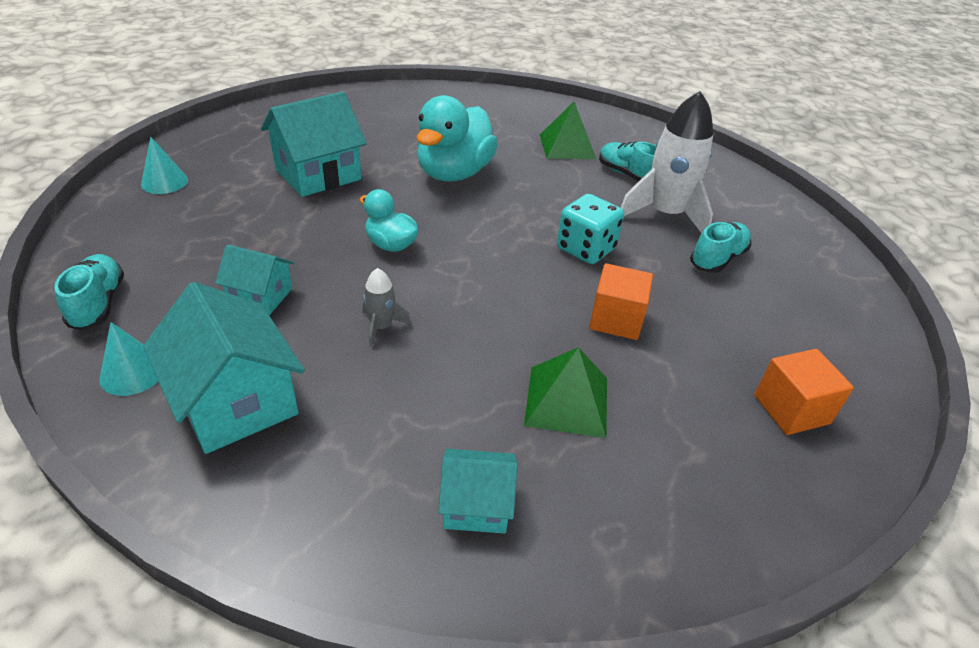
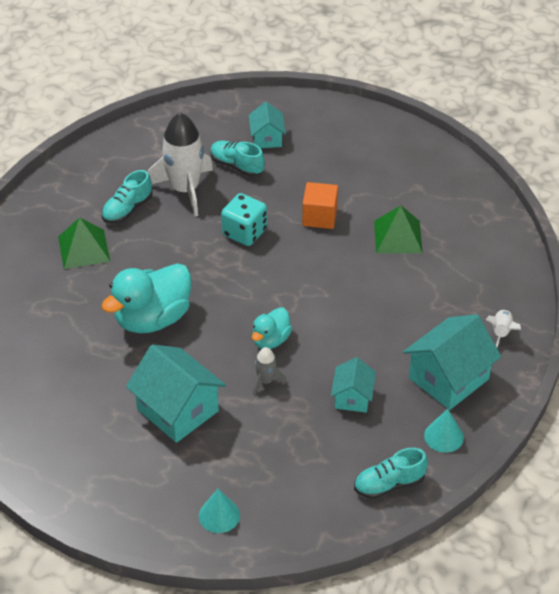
camera: 95 degrees left, 5 degrees up
(299, 500) = (501, 333): none -> white rocket
(381, 327) = (363, 327): grey rocket -> grey rocket (266, 381)
(454, 173) = (152, 319): turquoise duck -> turquoise duck turned 120 degrees clockwise
(476, 505) = (479, 266): turquoise house -> turquoise house (267, 138)
(791, 409) = (373, 149): orange cube -> none

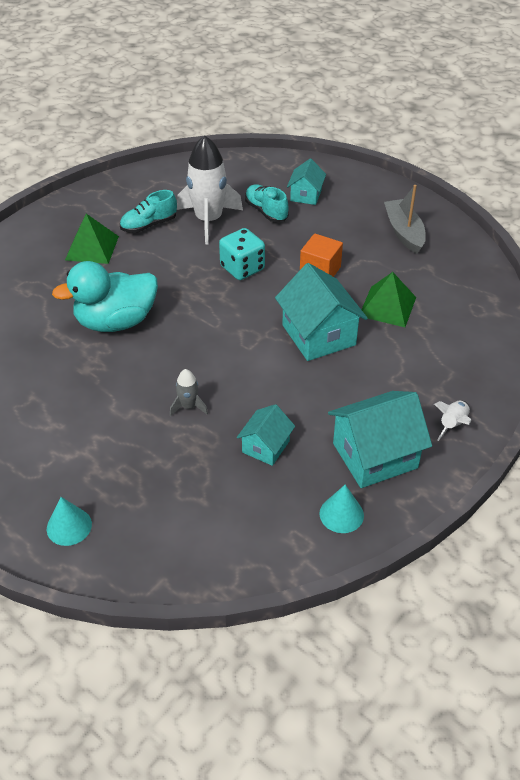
camera: 20 degrees right, 0 degrees up
(177, 410) = (90, 410): turquoise house -> turquoise house (318, 335)
(271, 340) = (214, 369): turquoise duck -> none
(379, 156) = (404, 232): none -> grey boat
(389, 484) = (258, 548): turquoise shoe -> none

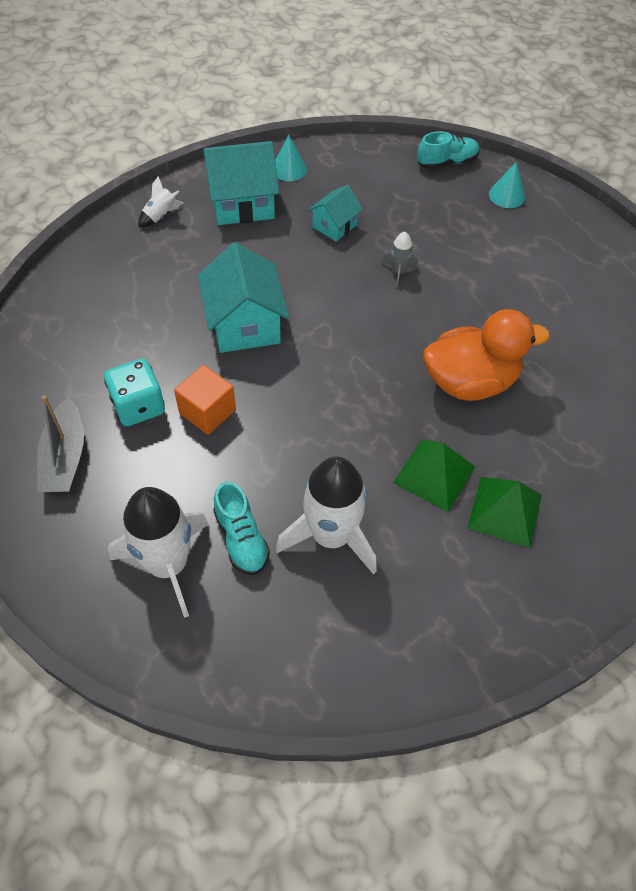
camera: 170 degrees left, 10 degrees up
(116, 322) = (470, 382): turquoise duck -> orange duck
(149, 225) = (421, 543): turquoise shoe -> turquoise shoe (447, 162)
(242, 268) = (304, 435): turquoise dice -> turquoise dice (138, 406)
(306, 195) = (168, 565): turquoise house -> white rocket
(387, 306) = (151, 346): green pyramid -> green pyramid (434, 474)

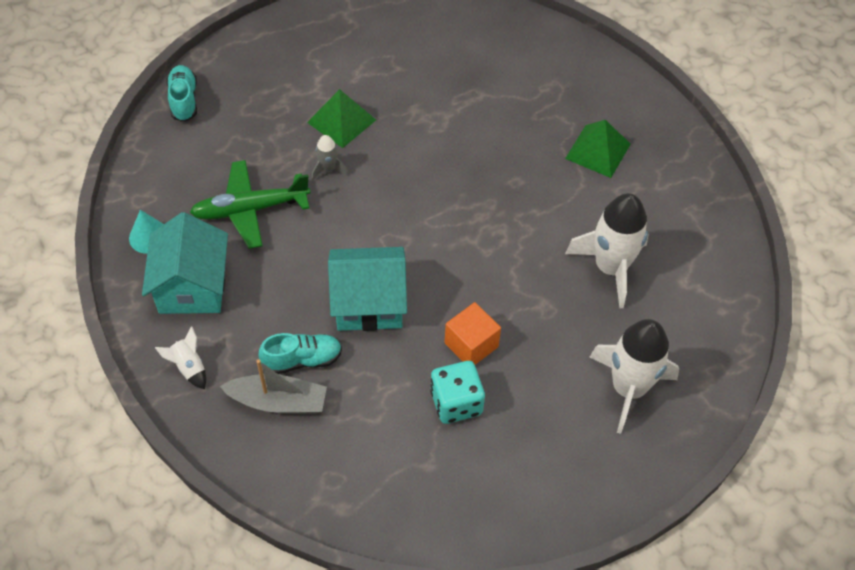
camera: 80 degrees left, 0 degrees up
(65, 457) = (508, 469): grey boat -> grey boat (278, 401)
(241, 539) = (608, 332): turquoise shoe -> turquoise shoe (302, 360)
(334, 226) = (250, 209): turquoise house -> green plane
(434, 474) = (559, 188): green pyramid -> green pyramid (341, 121)
(470, 382) = (469, 144): orange duck -> none
(506, 195) = (247, 66): turquoise cone -> none

